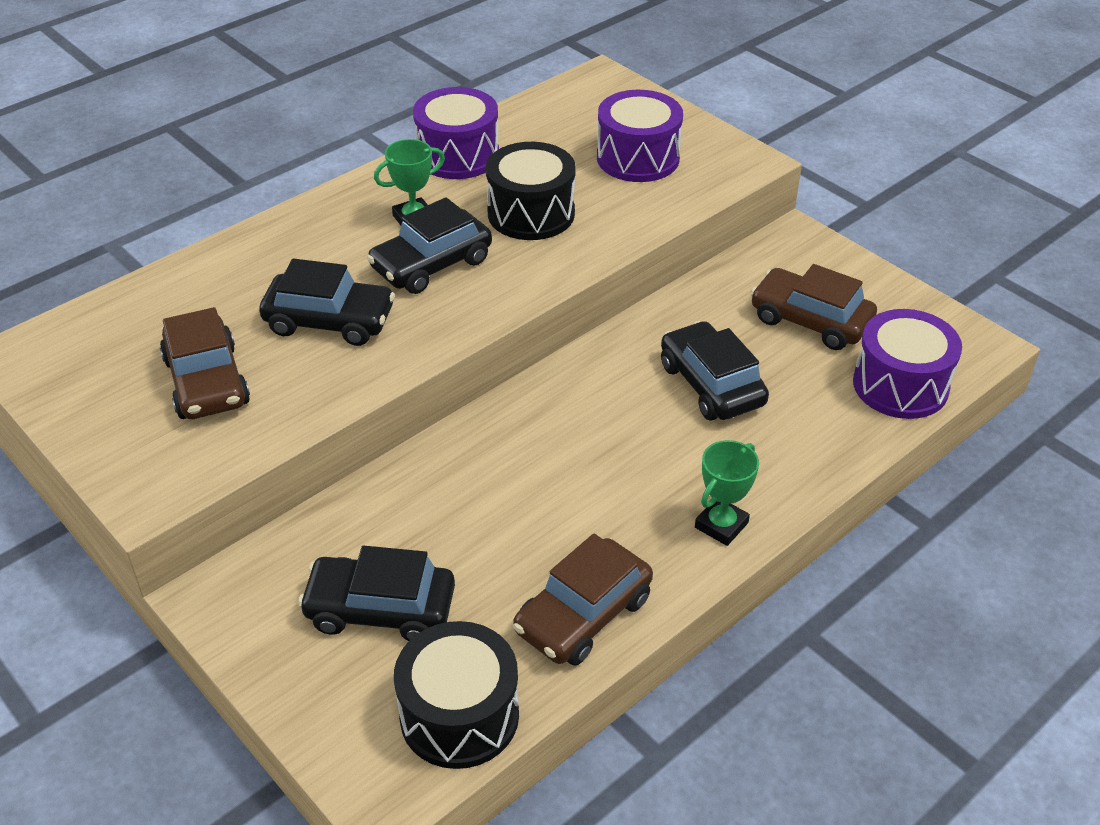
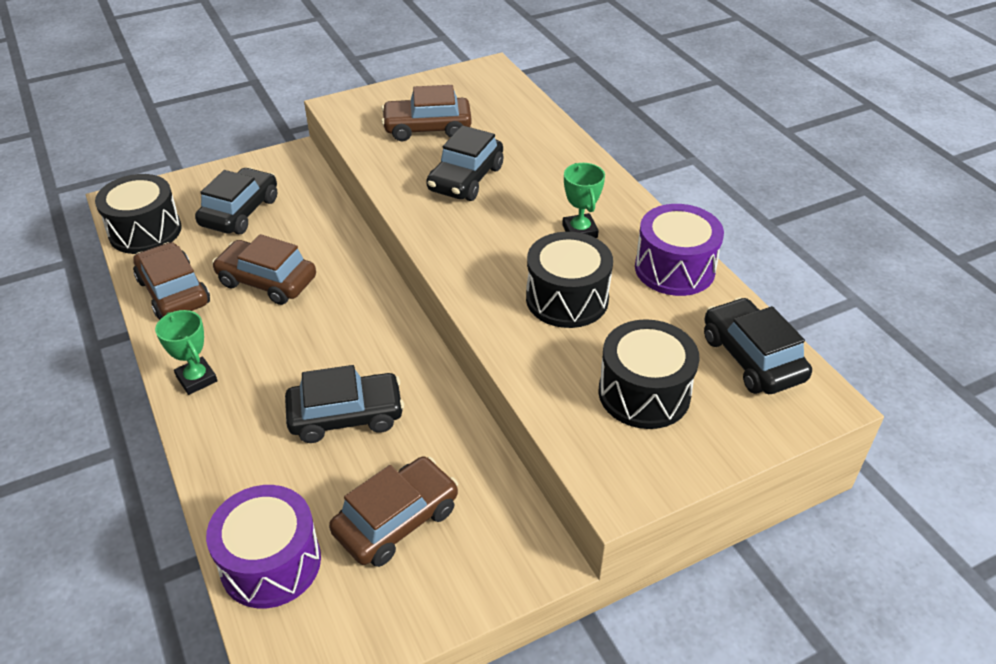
camera: 105 degrees right, 0 degrees up
(431, 264) = (514, 232): black car -> black car (752, 358)
(527, 521) = (267, 281): none -> brown car
(638, 158) = (644, 393): purple drum -> black drum

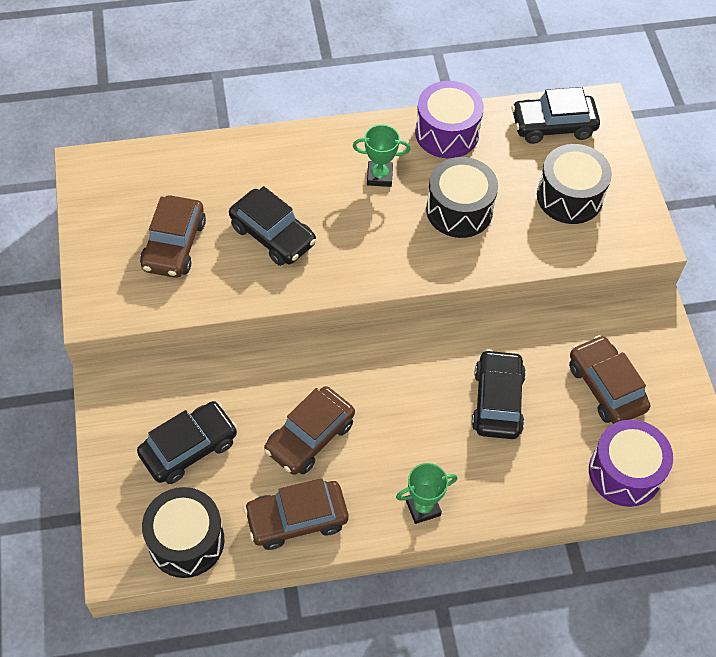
camera: 75 degrees left, 15 degrees up
(240, 212) = (189, 448): black car -> black car turned 105 degrees clockwise

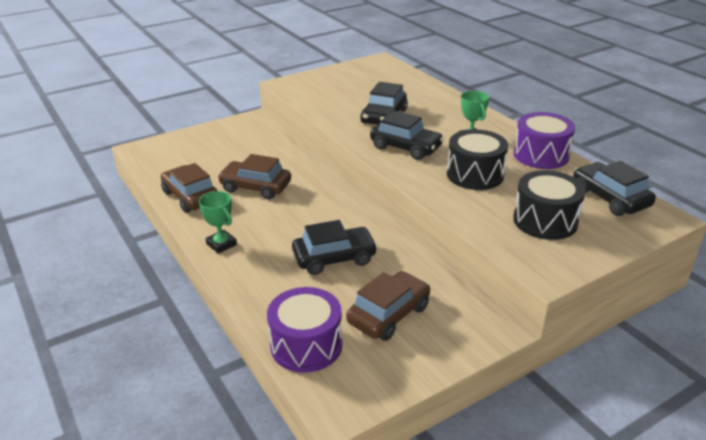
camera: 70 degrees right, 25 degrees down
(174, 245) = (349, 92): brown car -> none
(186, 541) = (160, 165): black drum -> none
(189, 448) = (225, 150): black car -> black car (406, 147)

